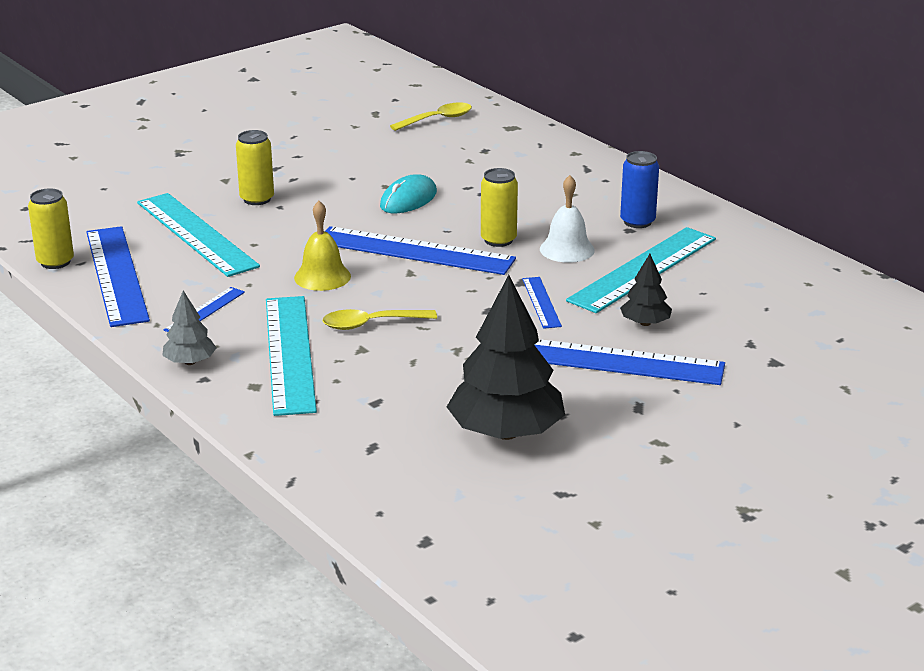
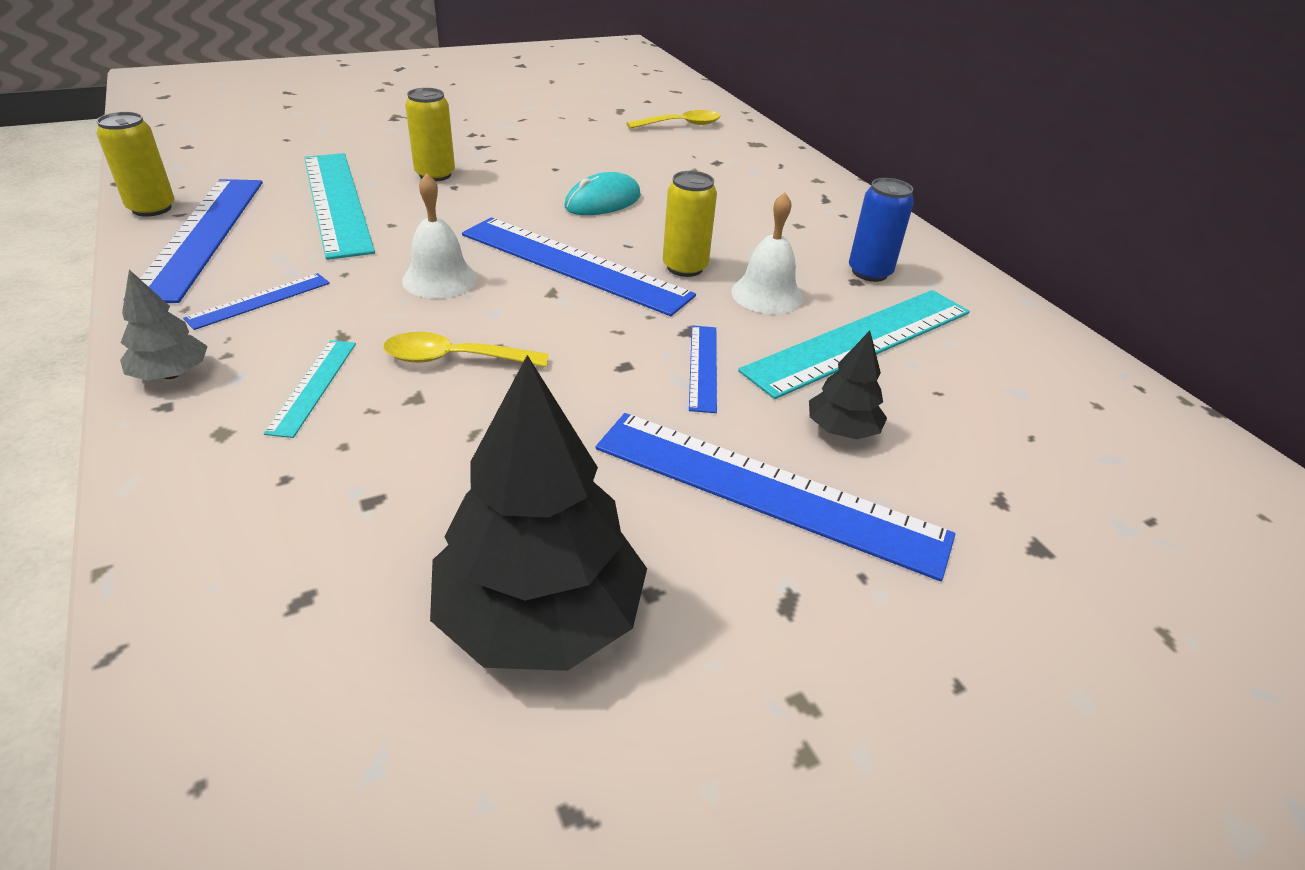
camera: 10 degrees right, 10 degrees up
(290, 353) = (313, 386): turquoise ruler -> turquoise ruler, size x0.48
(322, 277) = (439, 279): yellow bell -> white bell

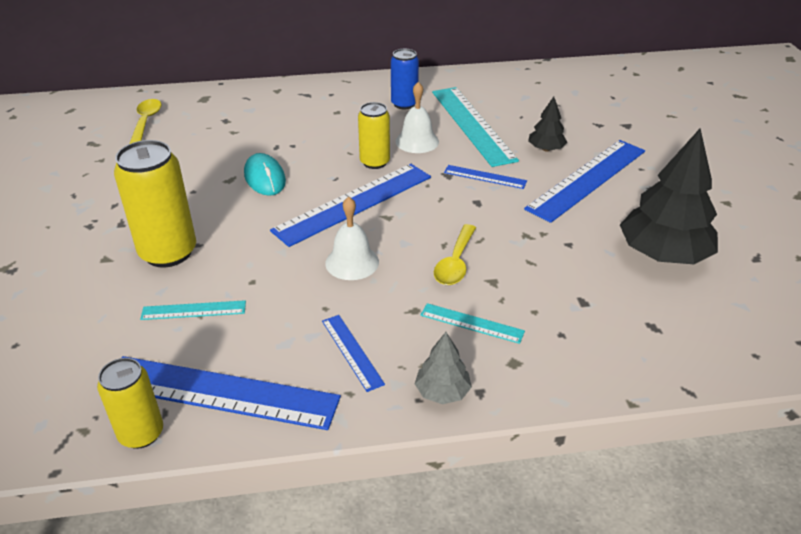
camera: 70 degrees left, 0 degrees up
(337, 202) = (194, 310): turquoise ruler -> turquoise ruler, size x0.48
(435, 175) = (168, 252): yellow can -> yellow can, size x1.64

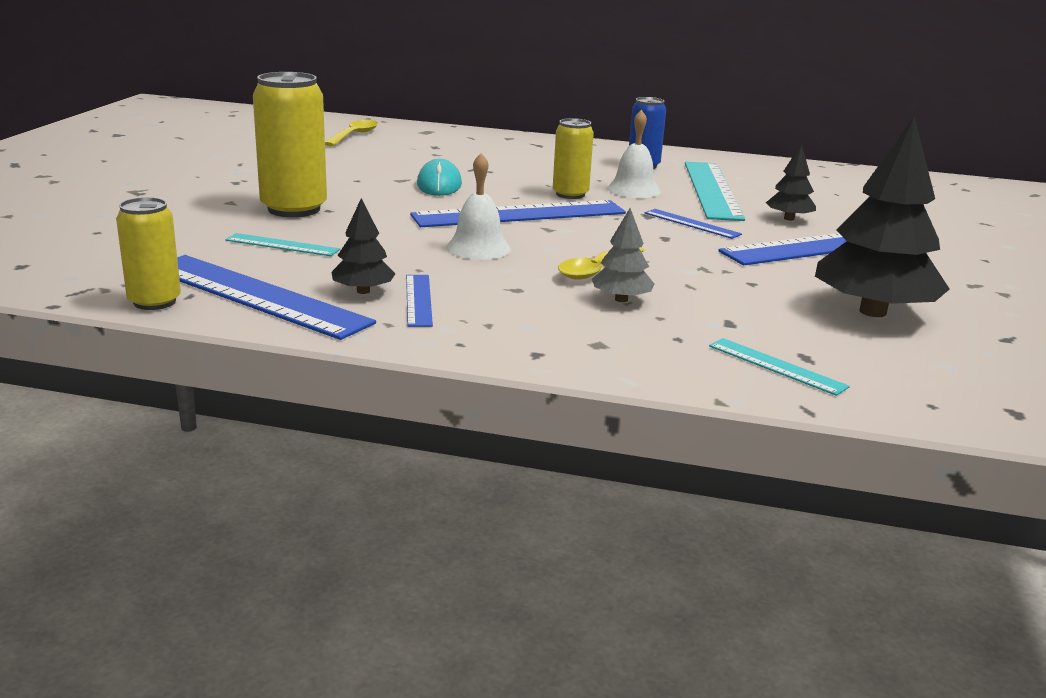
camera: 20 degrees right, 15 degrees down
(302, 355) = (363, 291): none -> black tree
(442, 392) = (492, 344): grey tree -> grey tree (621, 299)
(472, 323) = (574, 309): turquoise ruler -> turquoise ruler (776, 366)

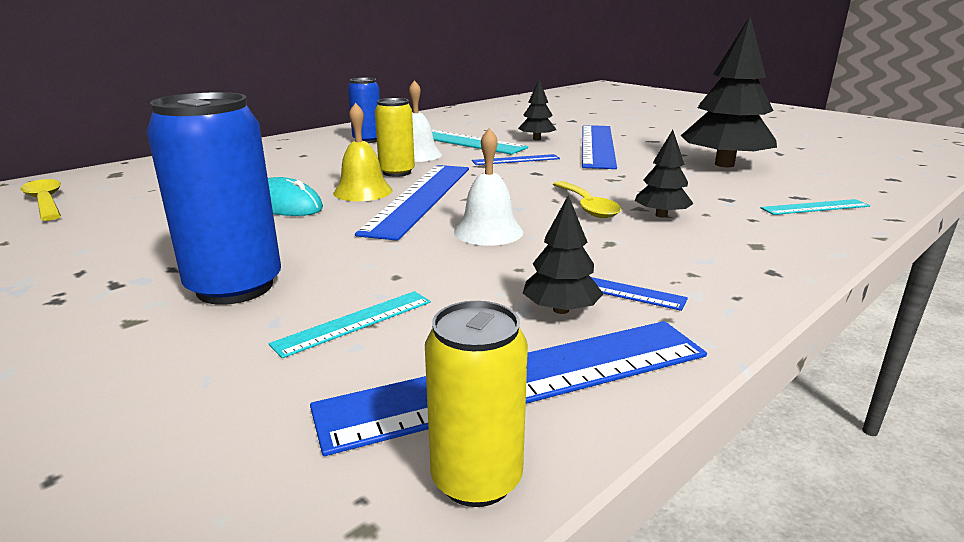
camera: 55 degrees left, 0 degrees up
(294, 209) = (235, 287): yellow can -> blue can
(504, 196) = (363, 191): none -> yellow bell
(621, 299) = (661, 215): grey tree -> black tree

